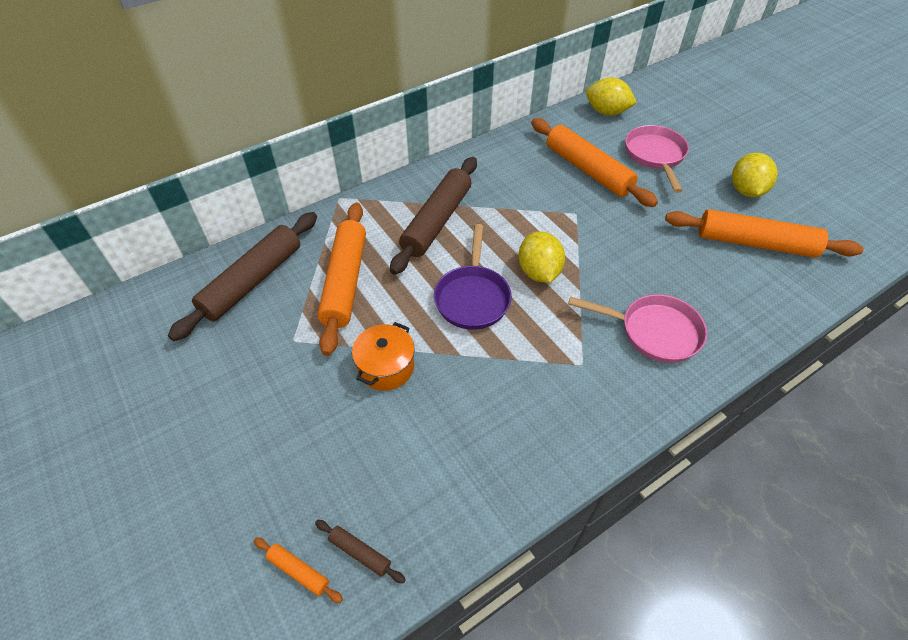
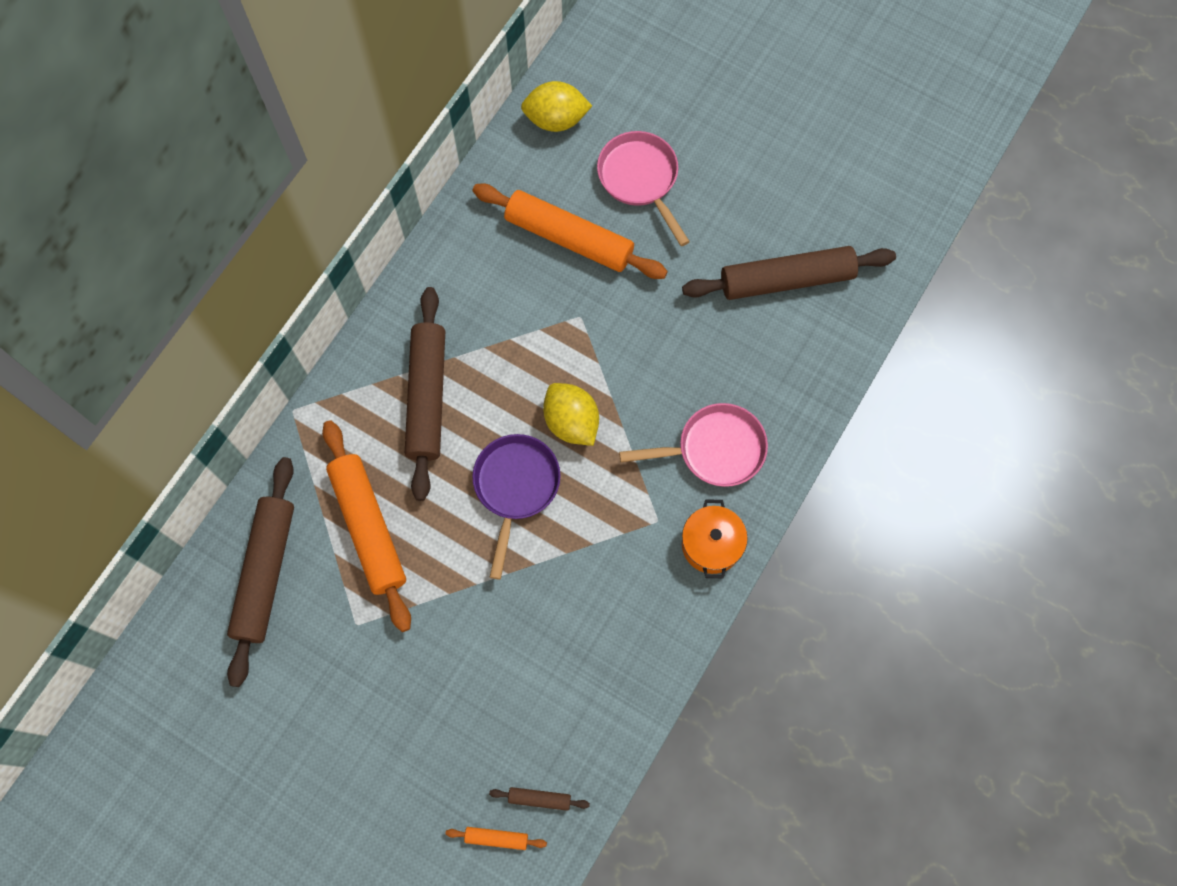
camera: 25 degrees left, 20 degrees up
(386, 367) = (468, 611): orange pot -> orange pot (711, 544)
(472, 297) = (515, 487): purple pan -> purple pan turned 150 degrees counterclockwise
(746, 191) = (759, 198): yellow lemon -> none
(755, 243) = (786, 279): orange rolling pin -> brown rolling pin

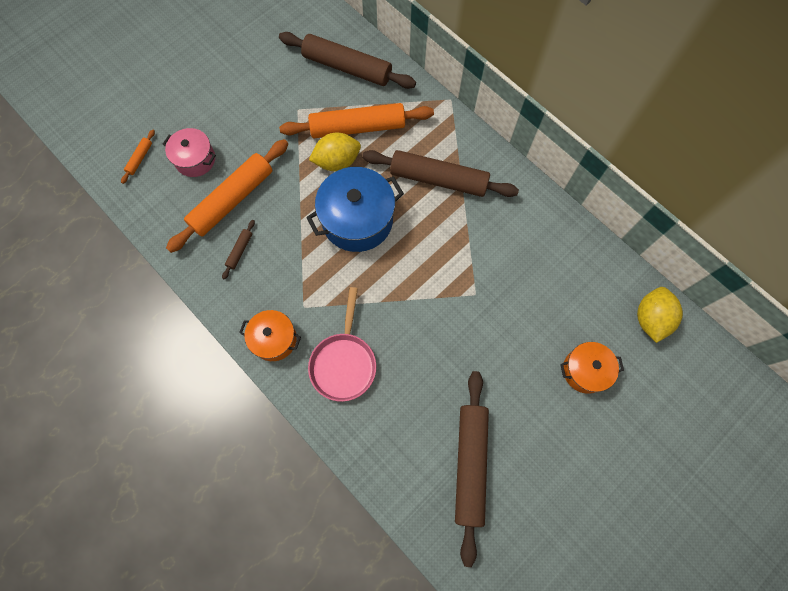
camera: 105 degrees right, 0 degrees up
(477, 750) = (195, 159): none -> pink pot
(515, 487) = (357, 220): purple pan -> blue pot
(539, 799) = (152, 187): brown rolling pin -> brown rolling pin (240, 251)
(569, 238) = (542, 302): orange rolling pin -> orange rolling pin (232, 200)
(571, 422) = (394, 267): yellow lemon -> yellow lemon (337, 161)
(640, 179) = (585, 370): pink pan -> orange pot

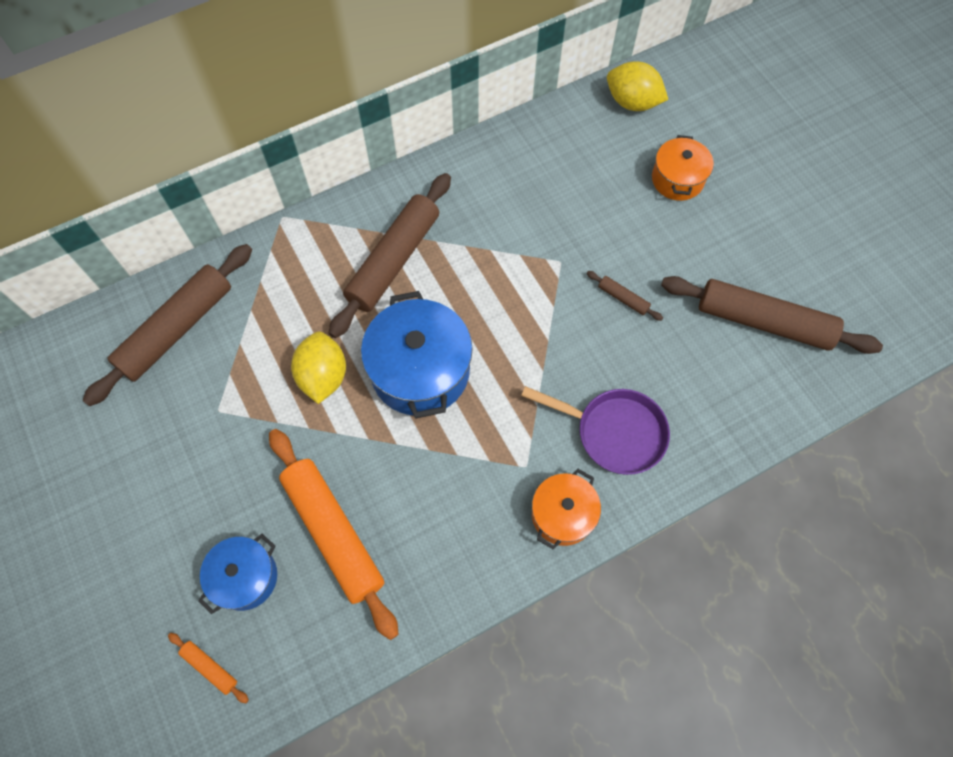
camera: 75 degrees left, 5 degrees down
(195, 159) = (245, 577): pink pot -> blue pot
(240, 251) = (419, 537): brown rolling pin -> brown rolling pin (623, 298)
(344, 363) = (614, 432): pink pan -> purple pan
(357, 127) = (280, 338): orange rolling pin -> none

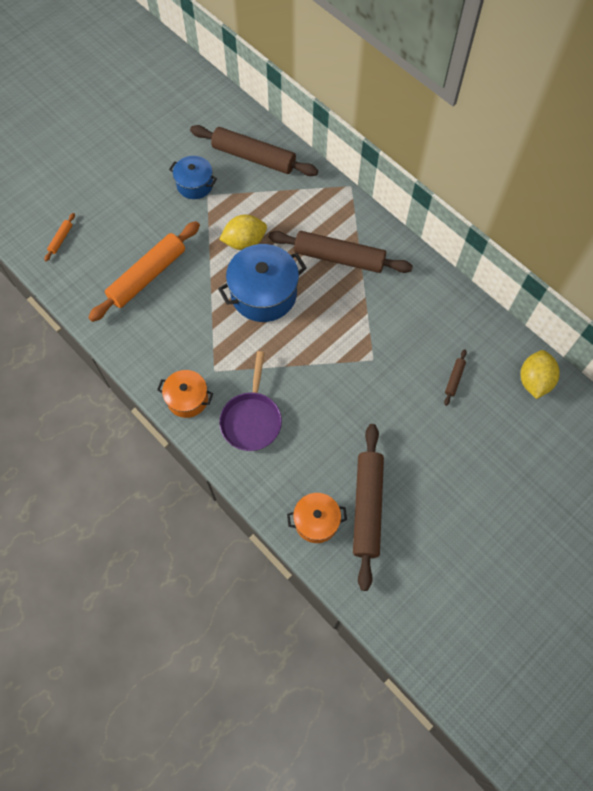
camera: 75 degrees right, 0 degrees up
(245, 577) = (112, 240): blue pot -> blue pot (195, 184)
(623, 298) = (356, 406): brown rolling pin -> brown rolling pin (454, 379)
(677, 179) = (473, 426): orange pot -> orange pot (316, 521)

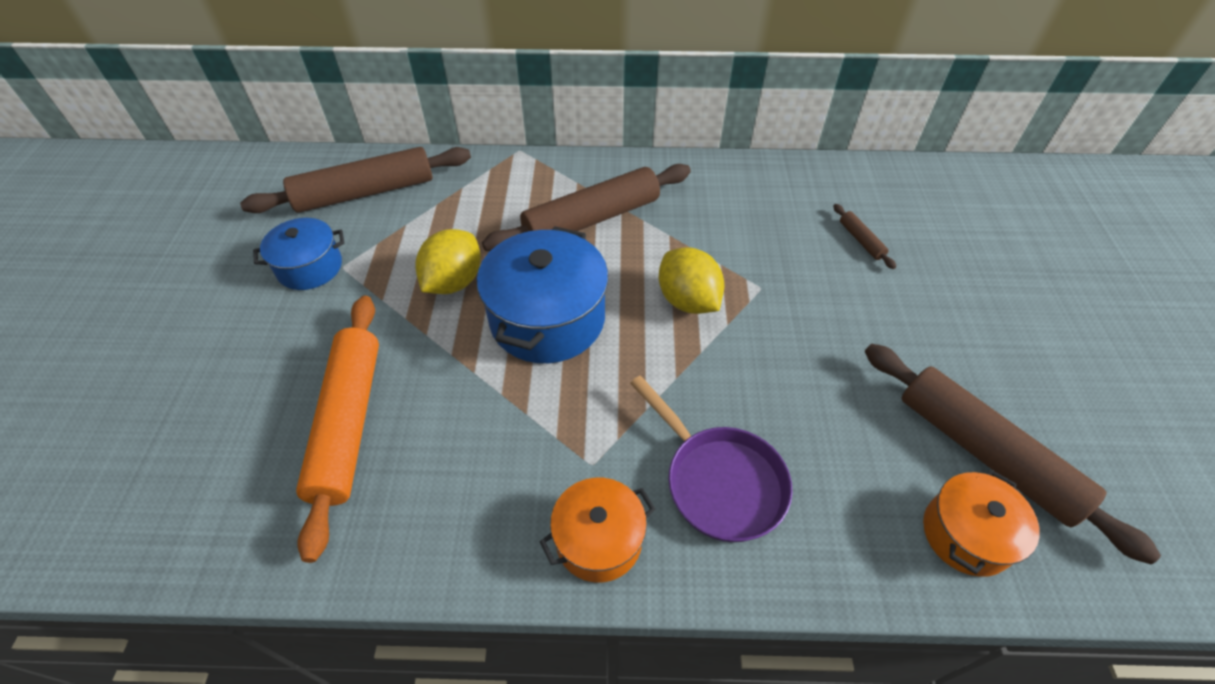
camera: 45 degrees left, 15 degrees down
(61, 239) = (130, 486): orange rolling pin -> none
(534, 381) = (924, 187): yellow lemon -> yellow lemon (688, 300)

